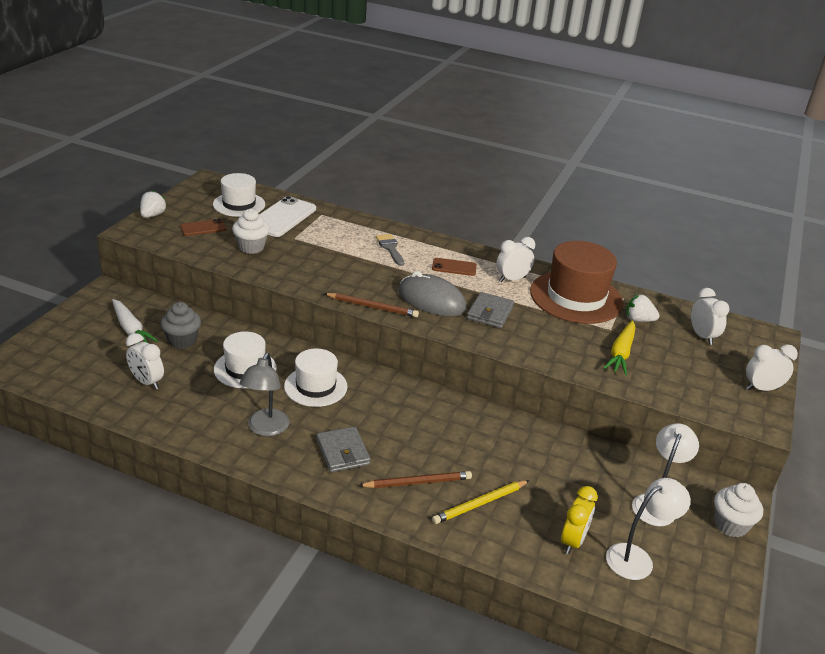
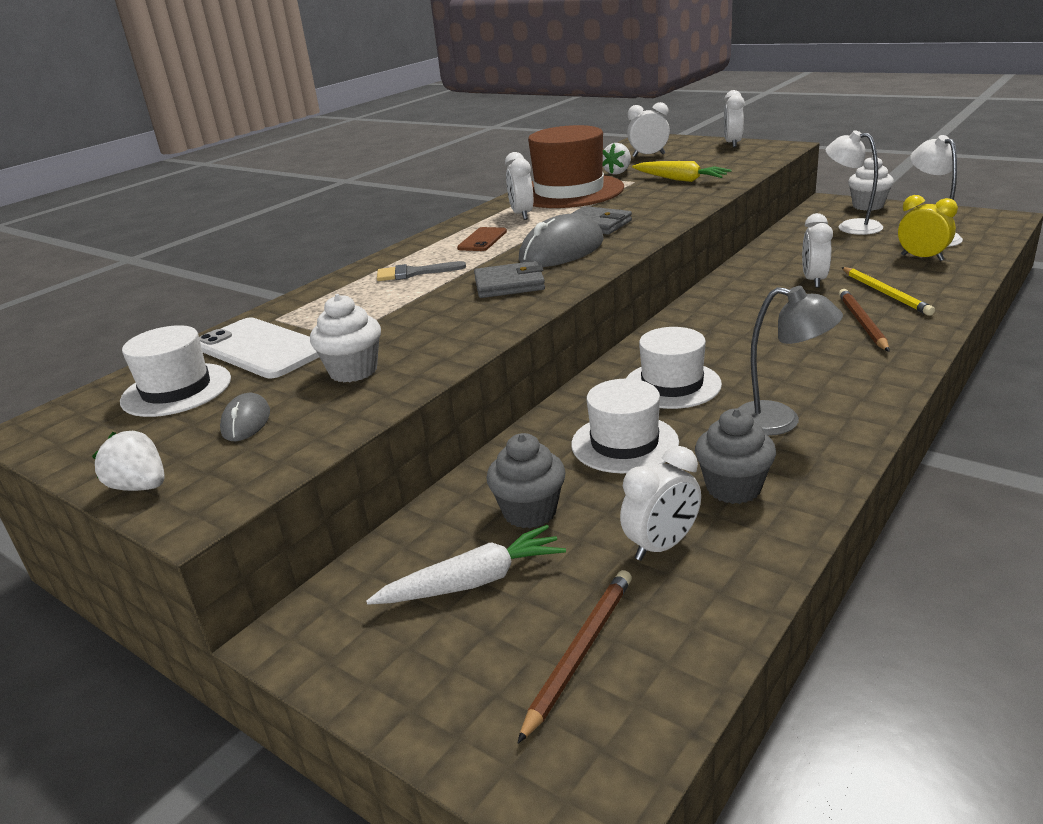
camera: 70 degrees left, 5 degrees down
(194, 407) = (733, 488): none -> grey cupcake
(203, 228) = (246, 422): brown phone -> grey mouse
(343, 452) = (818, 365): grey wallet -> grey wallet (509, 284)
(372, 307) = (572, 281): brown pencil -> brown pencil (579, 652)
(504, 465) = (814, 280): none -> white clock

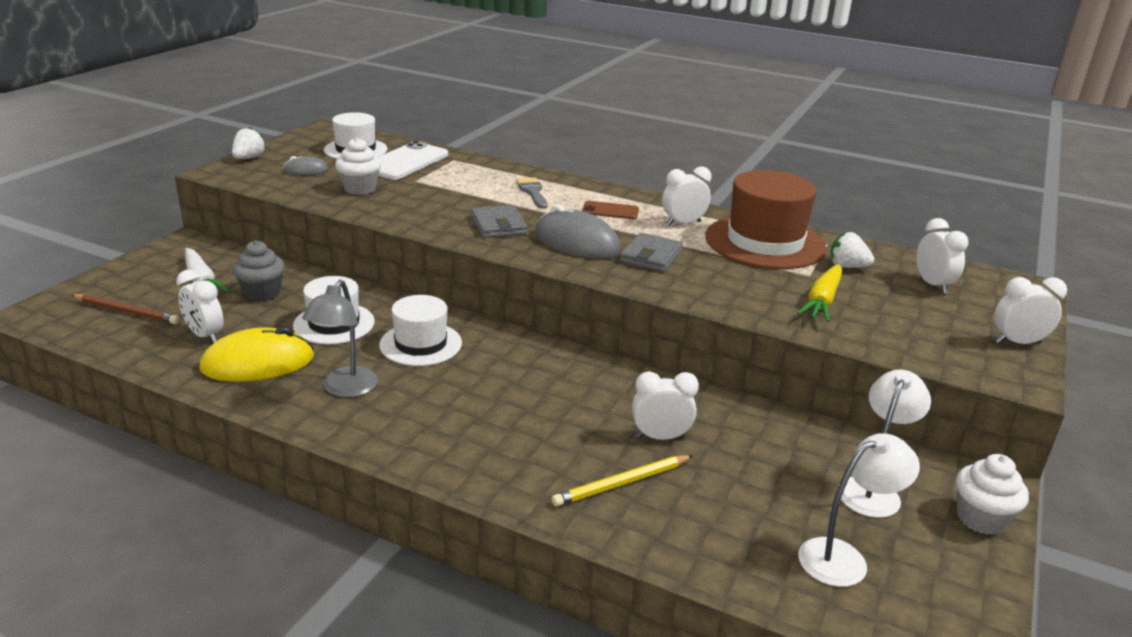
camera: 75 degrees right, 0 degrees up
(733, 488) = (258, 363): grey cupcake -> yellow mouse
(862, 323) = (538, 455): brown pencil -> none
(922, 258) = (751, 533): yellow clock -> none

